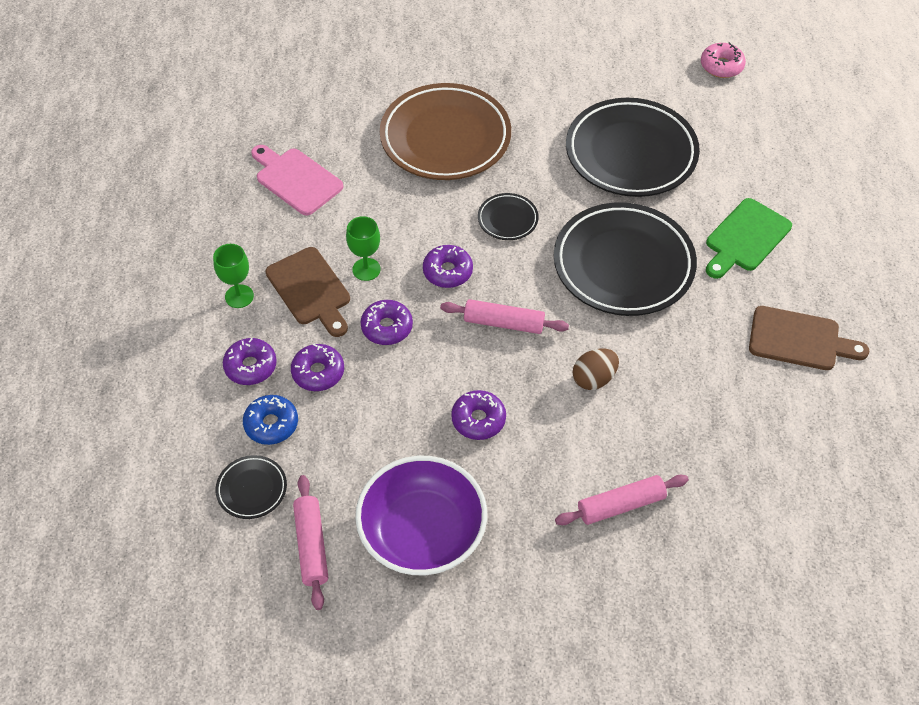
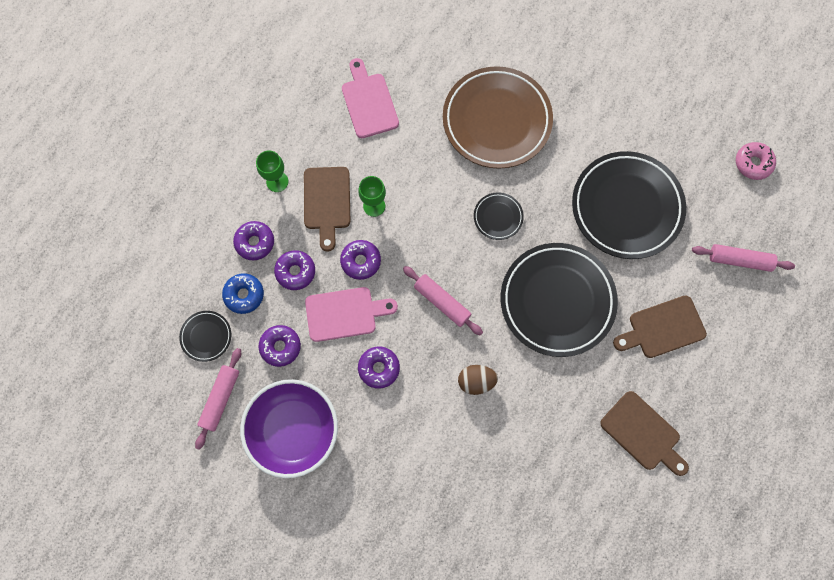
camera: 30 degrees right, 20 degrees up
(403, 385) = (345, 313): none -> pink cutting board
(447, 271) = (429, 238): purple donut -> purple donut (280, 347)
(621, 505) = (432, 486): pink rolling pin -> pink rolling pin (739, 260)
(746, 238) = (663, 328): green cutting board -> brown cutting board

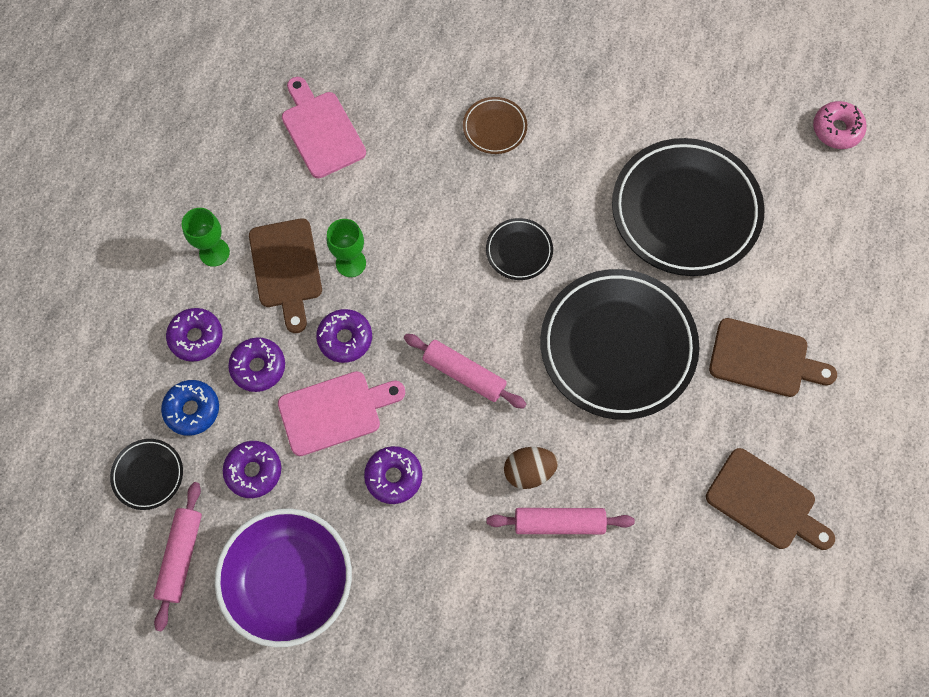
camera: 10 degrees left, 5 degrees down
(496, 120) = (494, 128): brown plate -> brown plate, size x0.44
(663, 328) = (764, 359): brown cutting board -> brown cutting board turned 135 degrees counterclockwise
(739, 260) = (845, 254): pink rolling pin -> pink rolling pin (559, 523)

